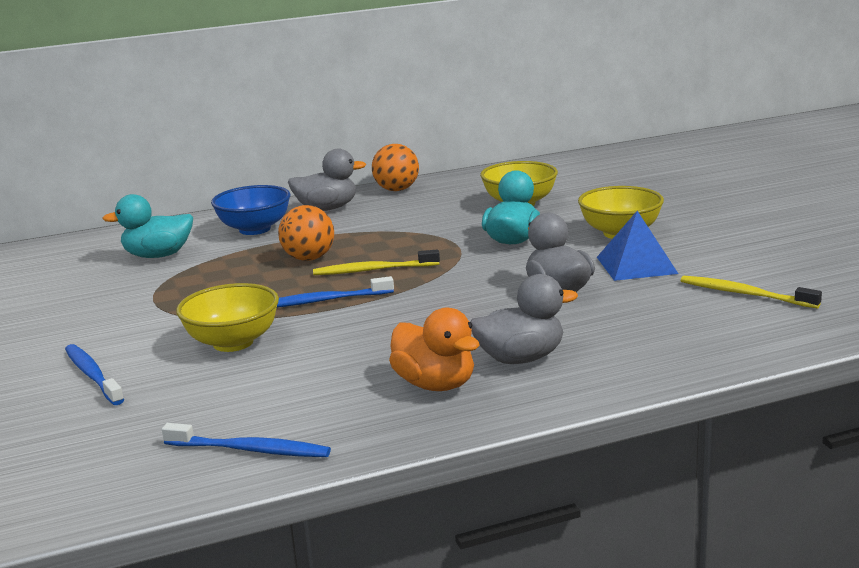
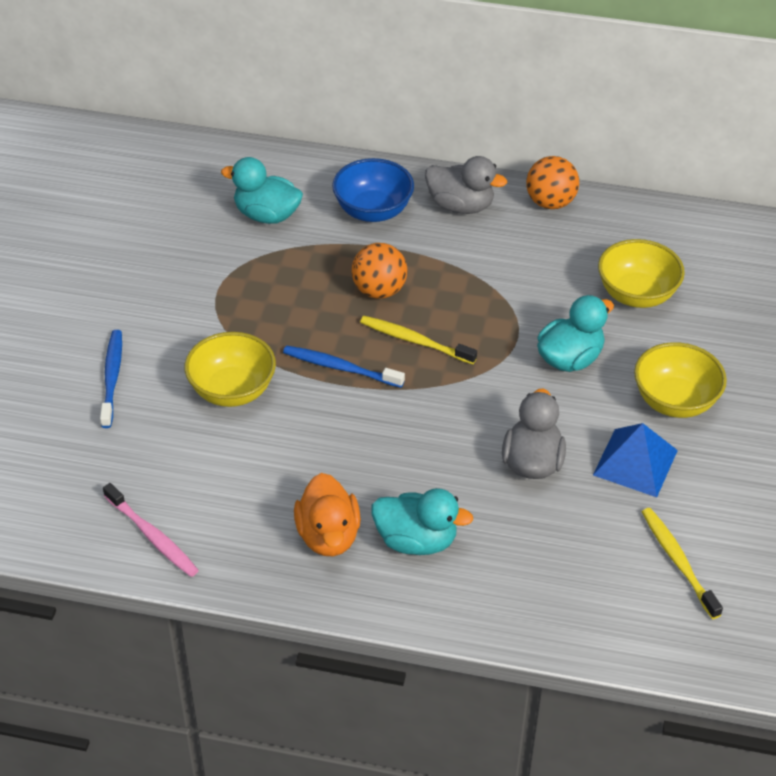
camera: 30 degrees right, 25 degrees up
(251, 450) = (153, 537): blue toothbrush -> pink toothbrush
(520, 358) = (416, 540): grey duck -> turquoise duck

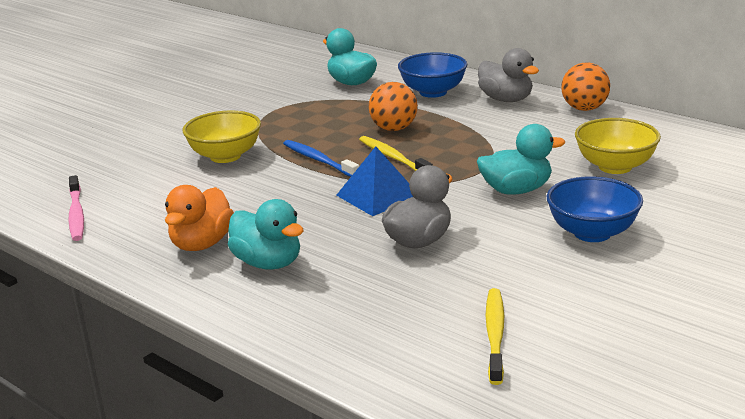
camera: 30 degrees right, 20 degrees down
(112, 377) = (152, 135): blue toothbrush -> none
(635, 462) = (516, 261): blue pyramid -> blue pyramid (378, 196)
(675, 401) = (592, 233): yellow bowl -> blue bowl

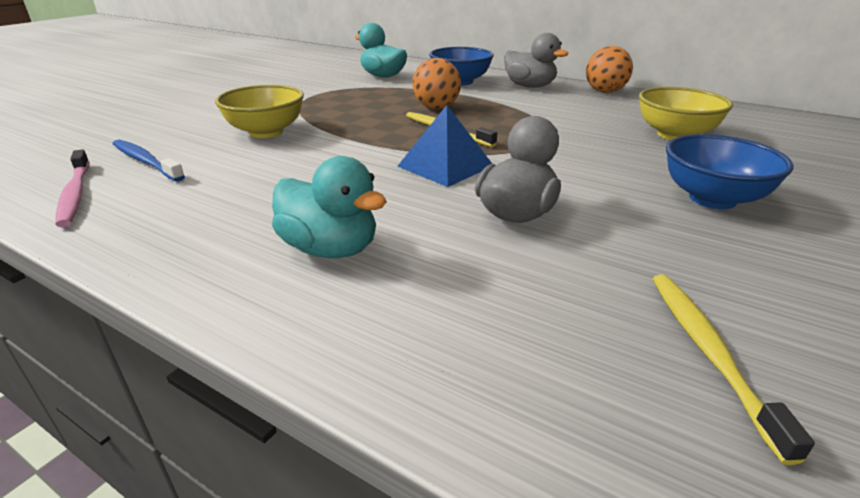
camera: 10 degrees left, 5 degrees up
(202, 244) = (238, 226): orange duck -> none
(318, 160) = (368, 134): blue toothbrush -> blue toothbrush (145, 161)
(516, 190) = (593, 157): turquoise duck -> none

